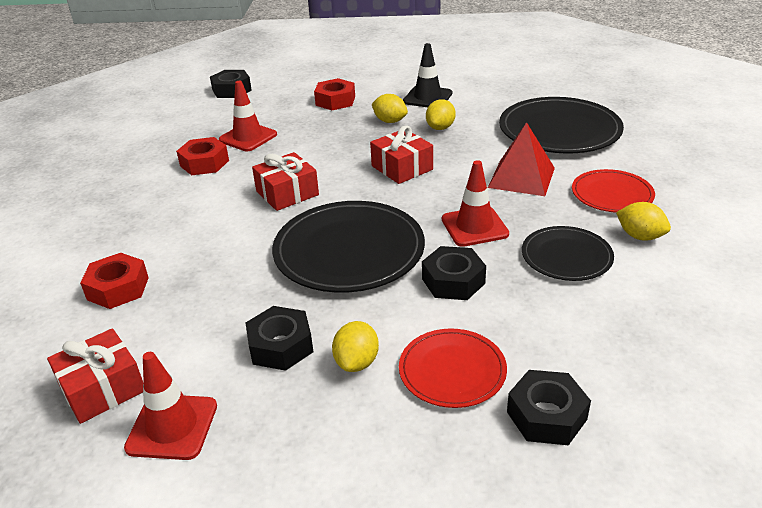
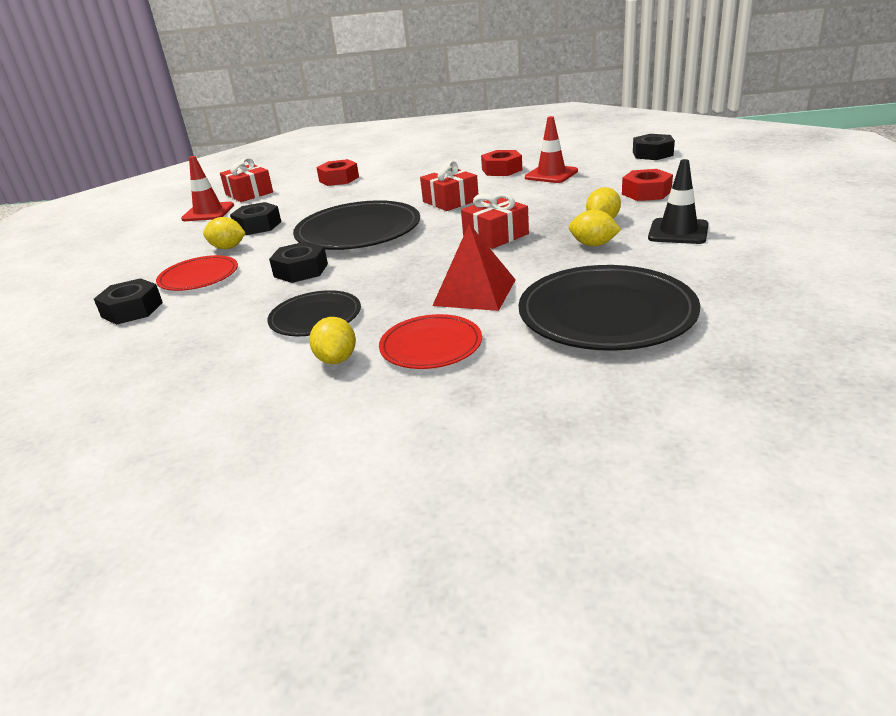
camera: 90 degrees right, 5 degrees down
(474, 227) = (380, 274): red traffic cone -> none
(640, 236) = (336, 359): yellow lemon -> yellow lemon turned 45 degrees counterclockwise

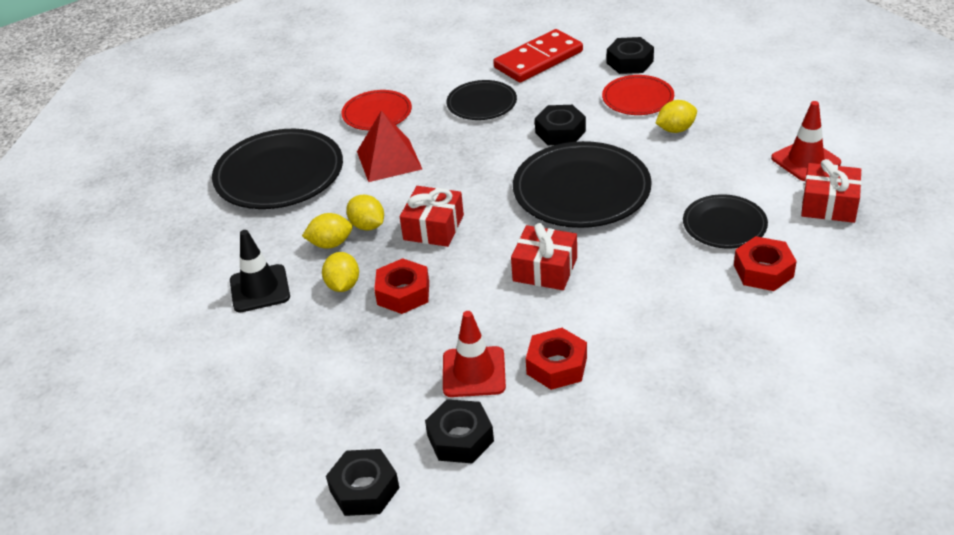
camera: 145 degrees right, 10 degrees up
(185, 345) = (538, 60): none -> red domino
(258, 226) = (703, 162): black nut -> black nut (460, 438)
(316, 197) = (724, 225): none -> black plate
(336, 359) = (426, 86): yellow lemon -> yellow lemon (367, 226)
(646, 193) = (322, 359): red nut -> red nut (403, 293)

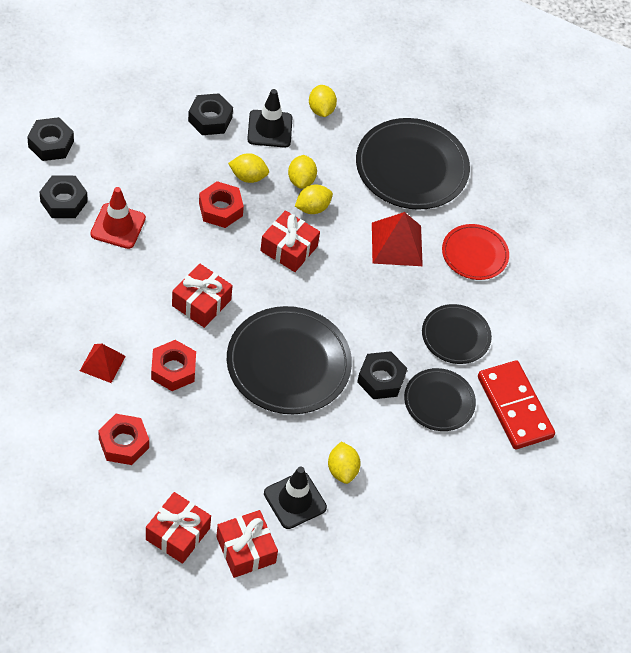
camera: 95 degrees right, 15 degrees up
(214, 257) = (321, 110): none -> yellow lemon
(557, 365) = (98, 274): red nut -> red nut (173, 370)
(630, 62) = (476, 482): black nut -> black nut (210, 119)
(637, 98) = (408, 462): red plate -> none
(677, 319) = (102, 363): none -> red pyramid
(724, 225) = (191, 444): black plate -> black plate (439, 401)
(730, 147) = (295, 500): none -> black traffic cone
(805, 160) = (246, 550): red traffic cone -> red gift

